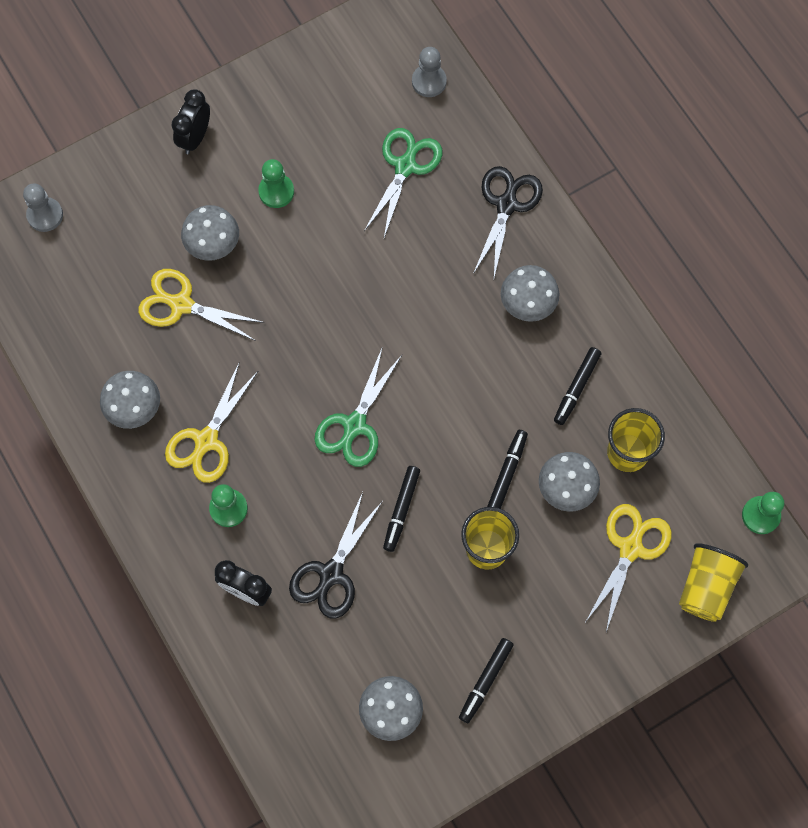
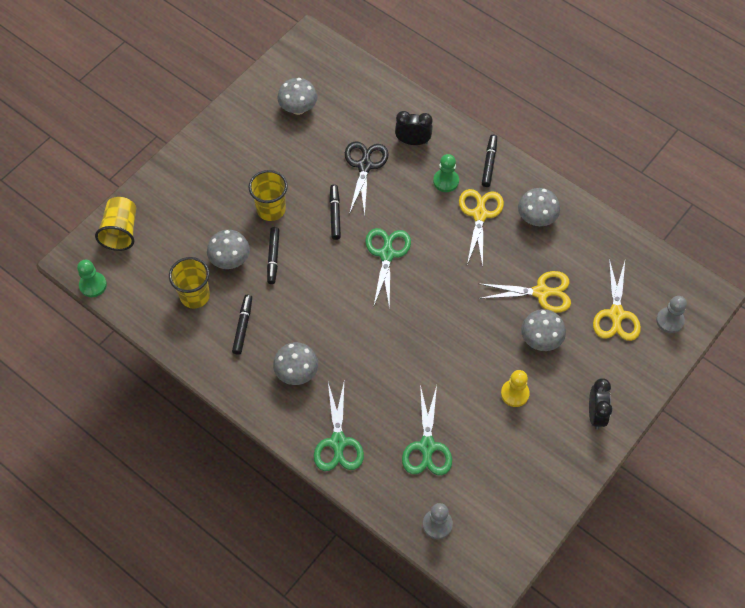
camera: 160 degrees right, 10 degrees down
(276, 191) = (515, 394): green pawn -> yellow pawn
(485, 681) = (247, 140): black marker -> black marker (489, 163)
(506, 205) = (338, 442): black scissors -> green scissors
(630, 548) = (177, 238): yellow scissors -> yellow scissors (616, 314)

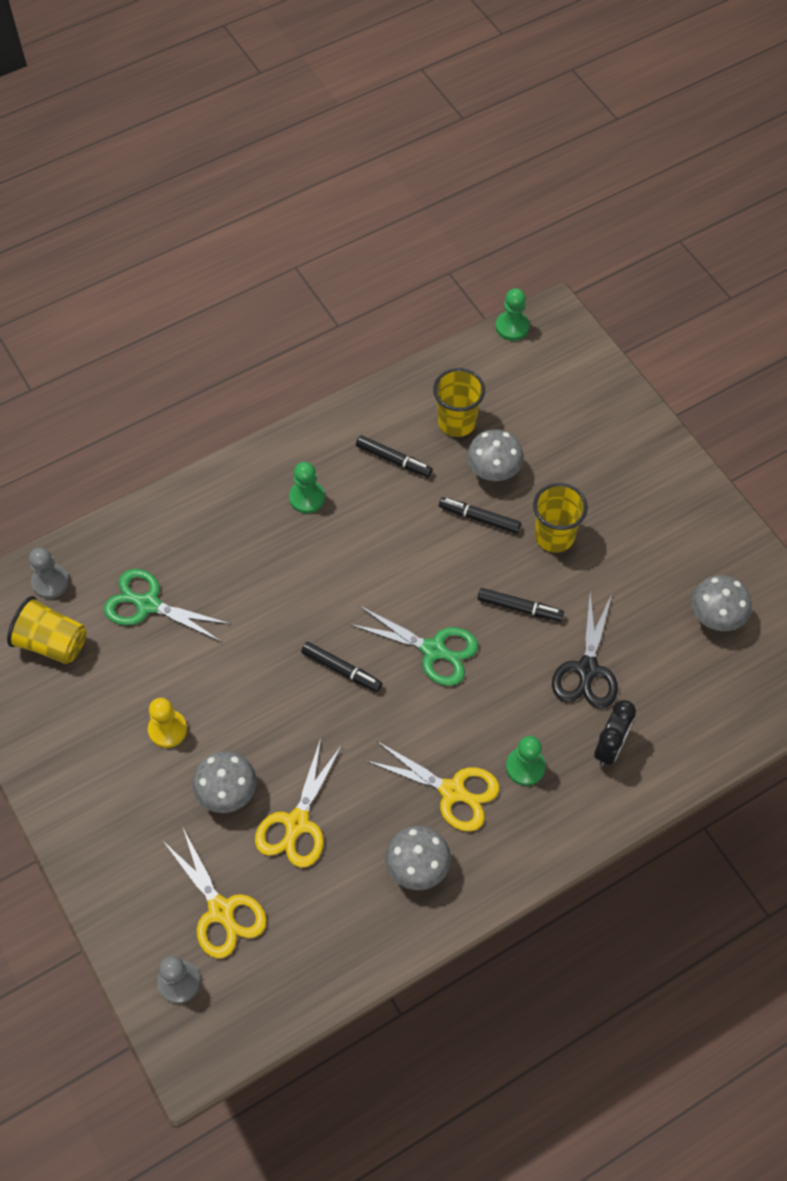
camera: 110 degrees right, 0 degrees up
(121, 231) = (578, 369): yellow cup -> yellow cup (52, 643)
(297, 373) = (307, 498): grey mushroom -> green pawn
(338, 442) = (199, 514): green scissors -> none
(364, 166) = (587, 669): black scissors -> black scissors turned 75 degrees clockwise
(489, 163) = (536, 839): black marker -> black marker (341, 670)
(595, 414) = (93, 817): black clock -> none
(616, 314) = (221, 910): yellow scissors -> yellow scissors turned 150 degrees counterclockwise

